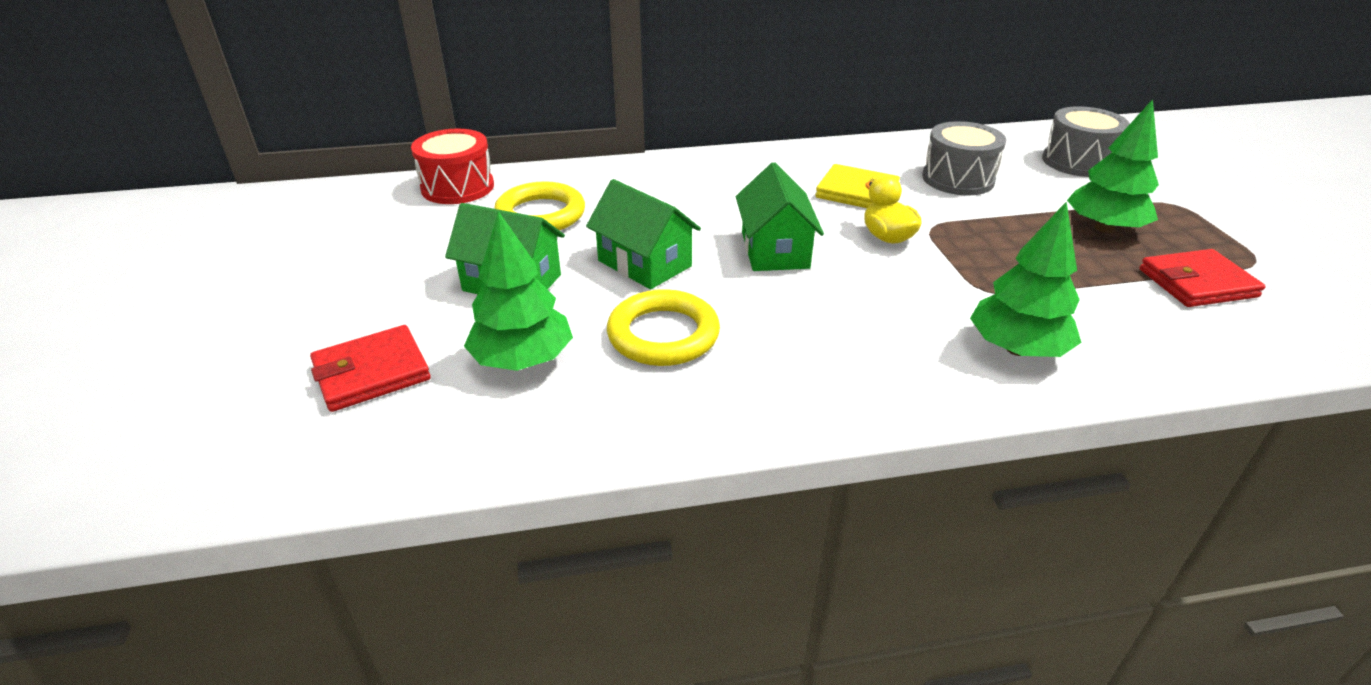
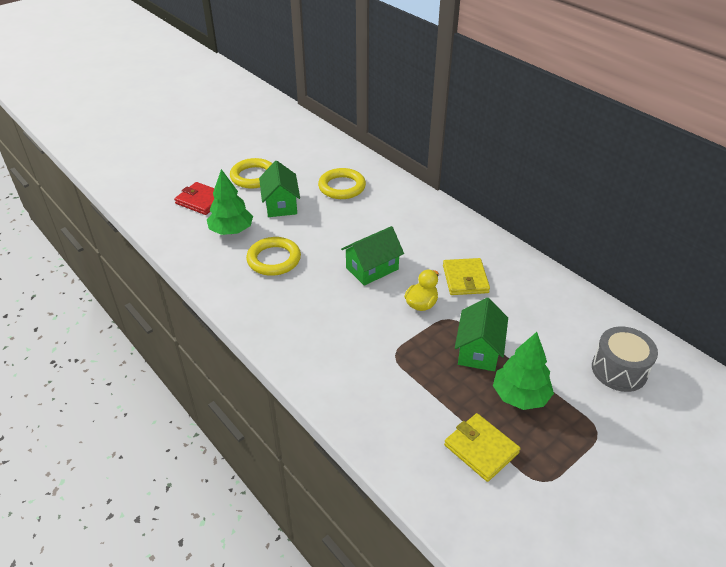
camera: 60 degrees right, 5 degrees up
(385, 287) = (253, 176): none -> yellow ring
(457, 187) = (345, 154): red drum -> none
(644, 263) = (325, 233): green house -> green house (478, 350)
(958, 179) = (527, 316): grey drum -> none
(1017, 349) = (344, 376): green tree -> none
(1197, 283) = (481, 449): red wallet -> yellow wallet

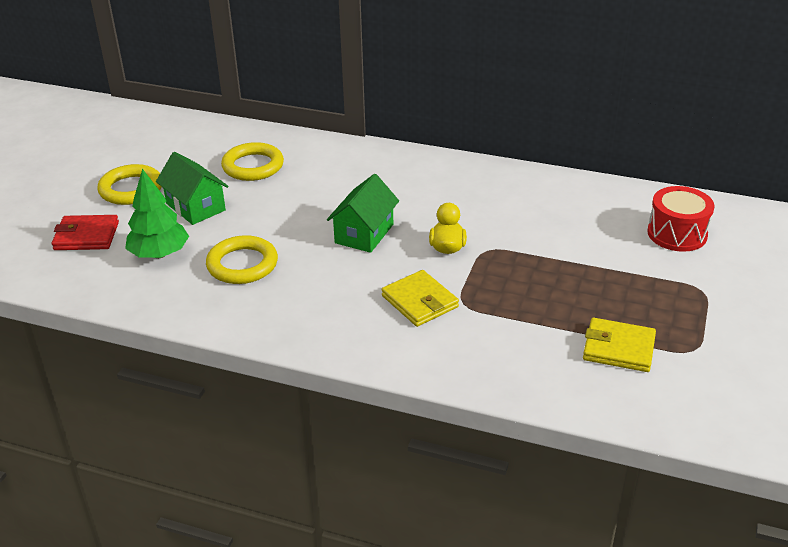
camera: 30 degrees left, 5 degrees down
(465, 279) = (470, 209): yellow wallet -> yellow wallet (420, 301)
(478, 350) = (540, 267): green house -> none
(520, 396) = (613, 290): green tree -> none
(619, 370) = (677, 234): grey drum -> red drum

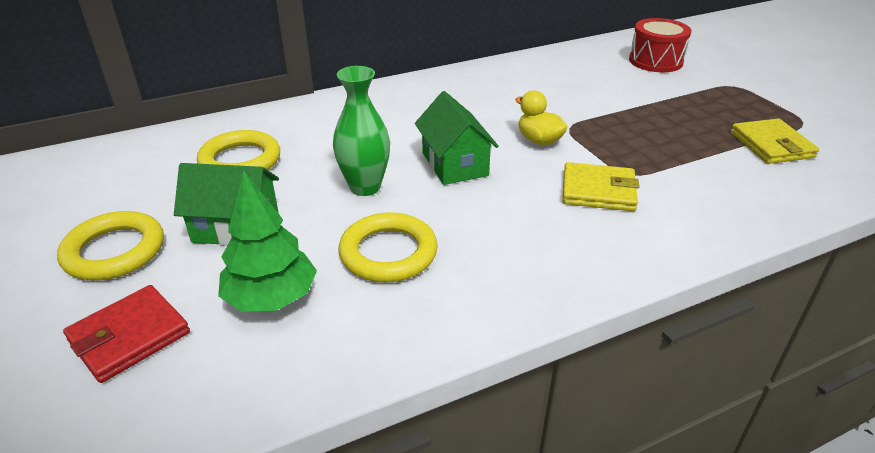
camera: 45 degrees left, 0 degrees up
(290, 220) = (365, 187): none -> green vase
(618, 348) = (771, 145): yellow wallet -> yellow wallet turned 75 degrees counterclockwise

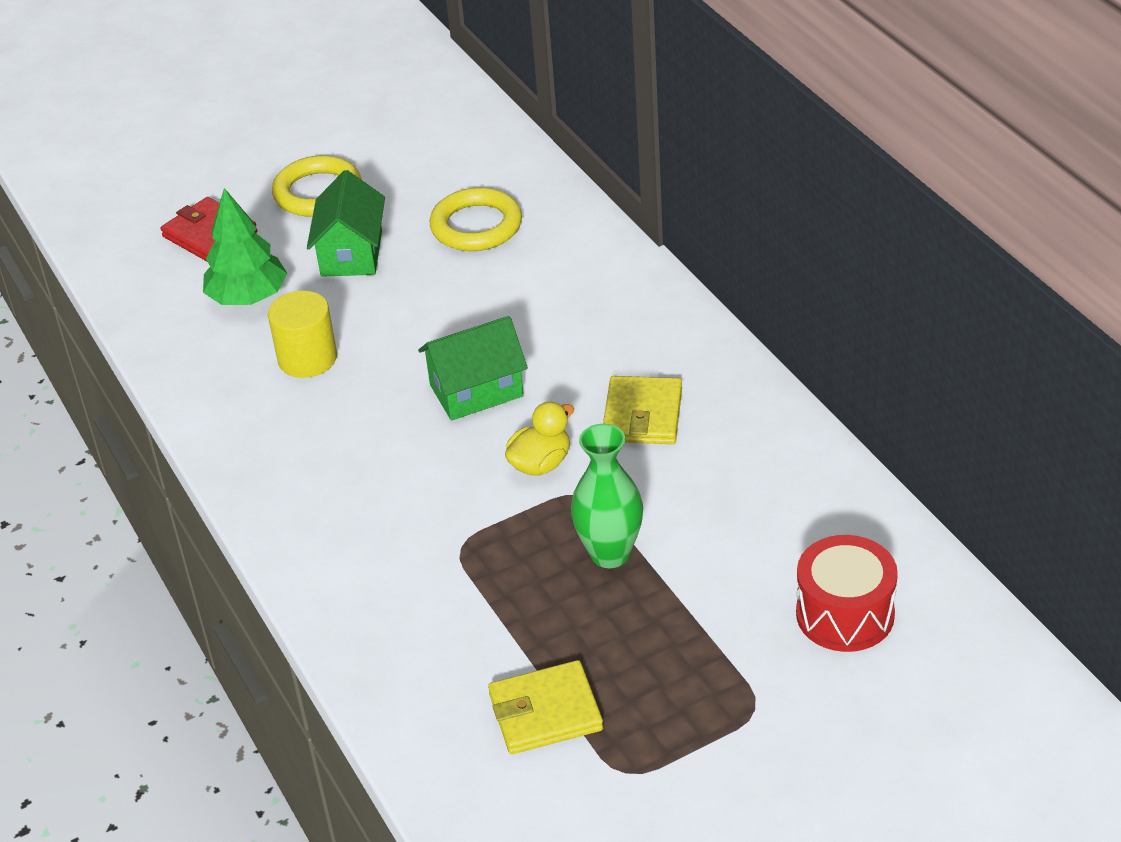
camera: 90 degrees right, 5 degrees up
(365, 187) = (424, 326): green vase -> green vase (610, 554)
(388, 253) = (307, 358): yellow ring -> yellow cylinder
(598, 191) = (419, 515): yellow wallet -> yellow wallet (642, 415)

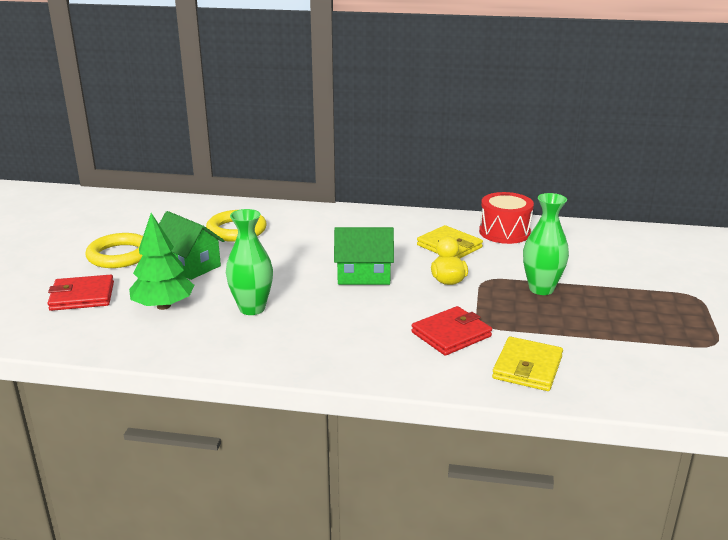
camera: 55 degrees left, 15 degrees down
(307, 358) = (252, 308): yellow cylinder -> green vase
(408, 534) = (451, 334): none -> red wallet
(476, 390) = (364, 275): green house -> green house turned 75 degrees clockwise
(545, 712) = (646, 348): yellow wallet -> yellow wallet (527, 367)
(845, 614) = (650, 256): red drum -> red drum (504, 232)

